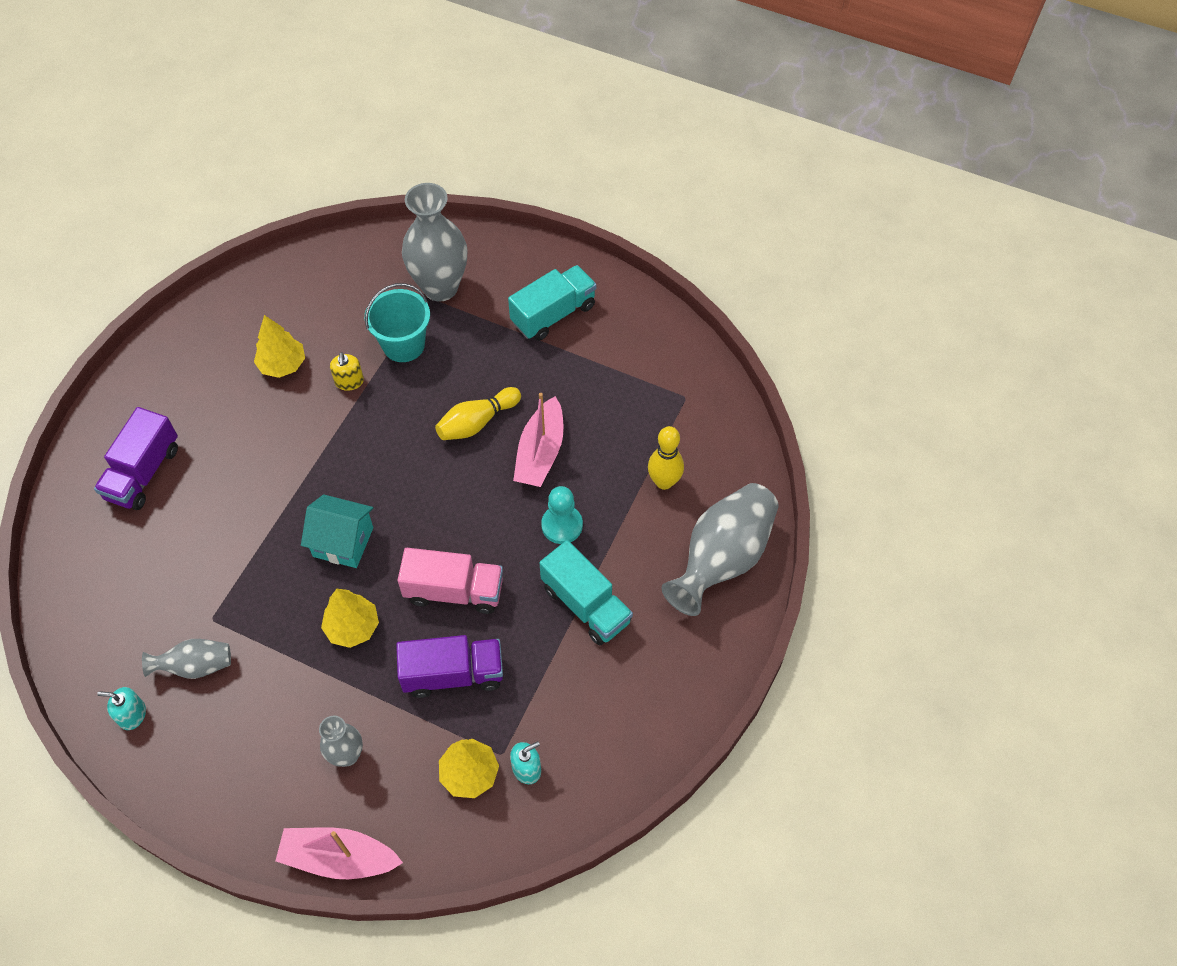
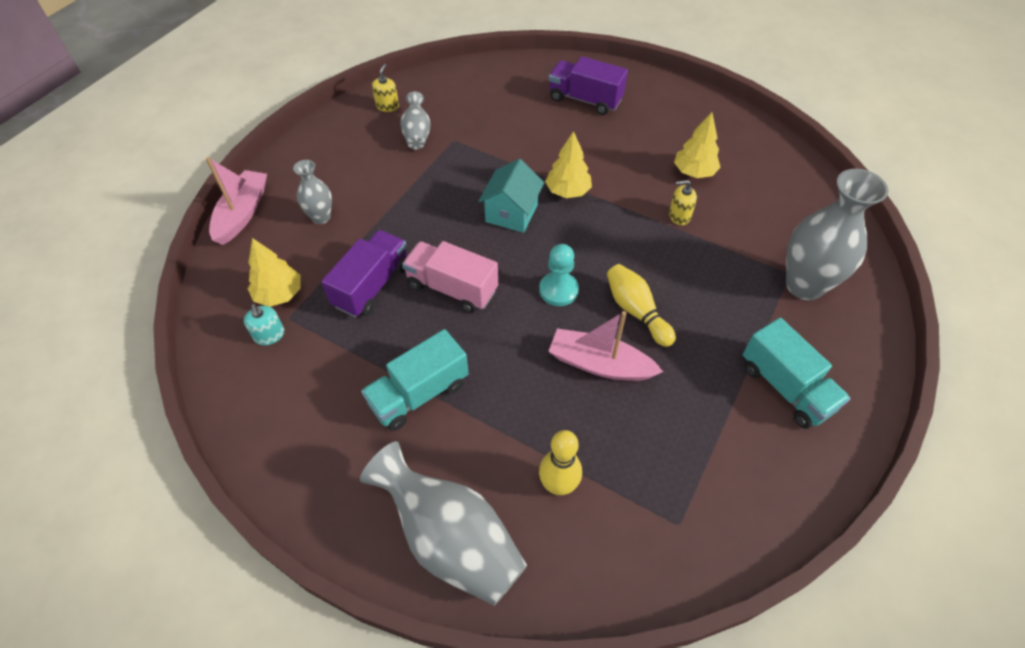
camera: 95 degrees right, 5 degrees down
(132, 714) = (387, 106): turquoise soap dispenser -> yellow soap dispenser
(352, 627) = (430, 220): yellow tree -> yellow tree (567, 191)
(403, 345) = (726, 255): turquoise bucket -> none
(453, 674) = (372, 285): purple truck -> purple truck turned 150 degrees counterclockwise
(454, 591) = (452, 288): pink truck -> pink truck turned 105 degrees clockwise
(562, 525) = (511, 378): turquoise pawn -> turquoise pawn (558, 290)

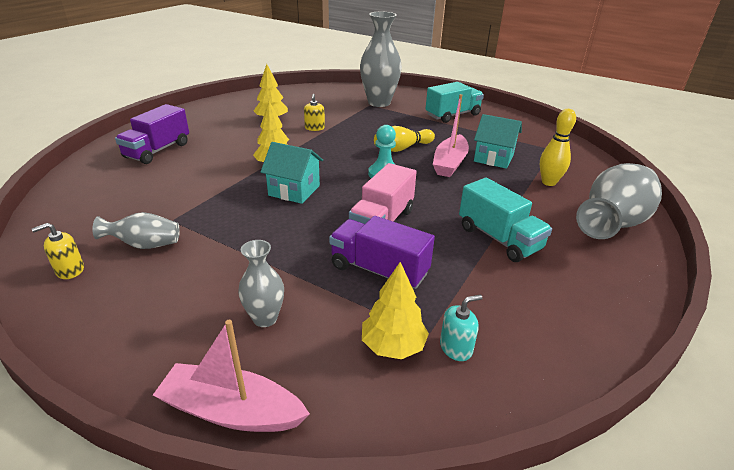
camera: 90 degrees left, 20 degrees down
(387, 106) = (70, 270): yellow soap dispenser -> yellow soap dispenser turned 45 degrees counterclockwise
(627, 424) = (493, 158): none -> turquoise house

